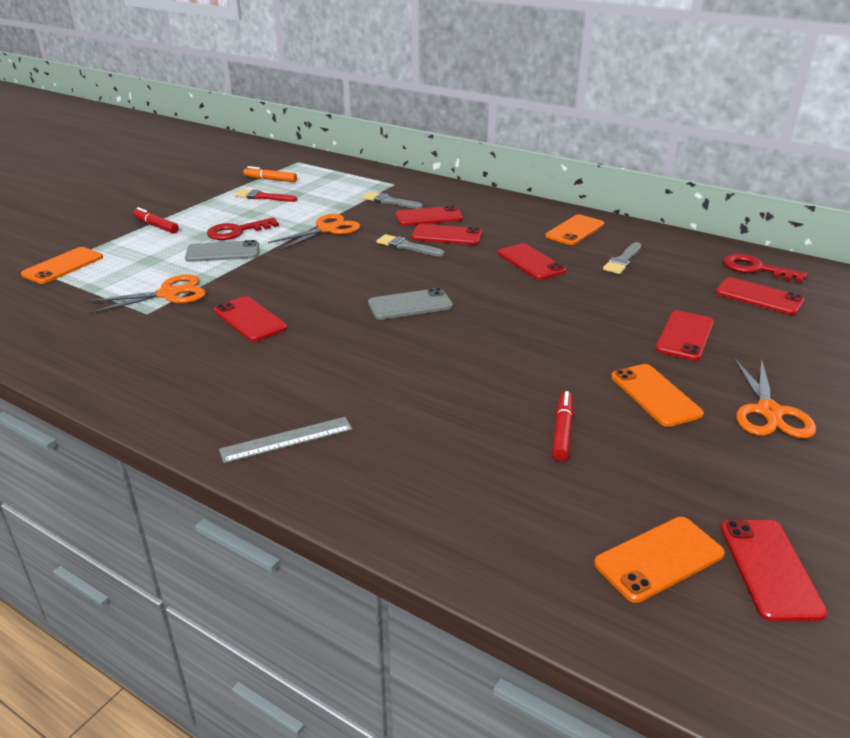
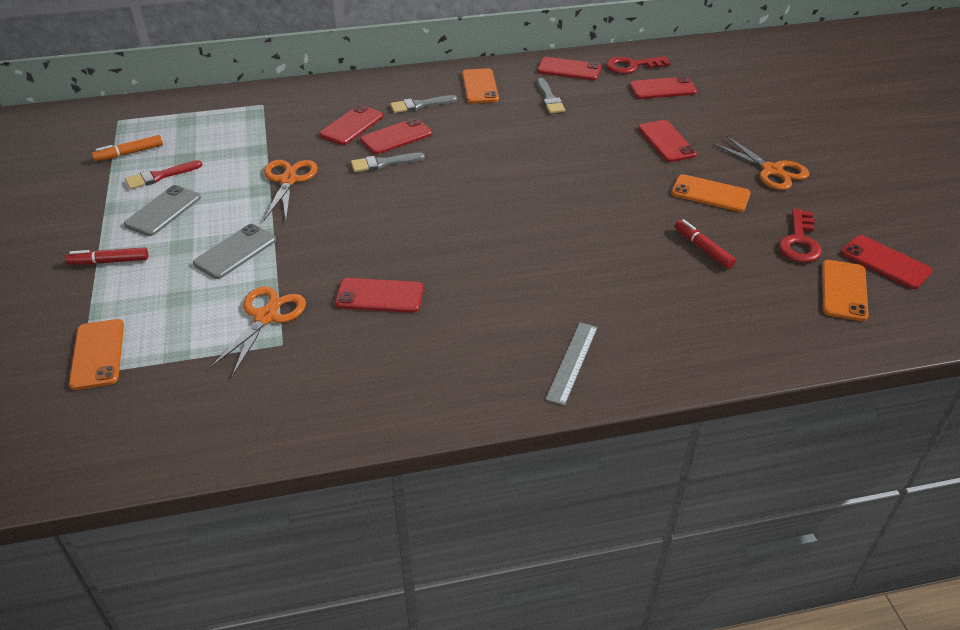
camera: 45 degrees left, 10 degrees up
(237, 231) = (207, 224): red key -> red key (799, 242)
(389, 201) = (291, 125): grey brush -> grey brush (420, 105)
(410, 305) = (474, 213): grey phone -> grey phone (163, 211)
(530, 262) = (494, 131): red phone -> red phone (569, 69)

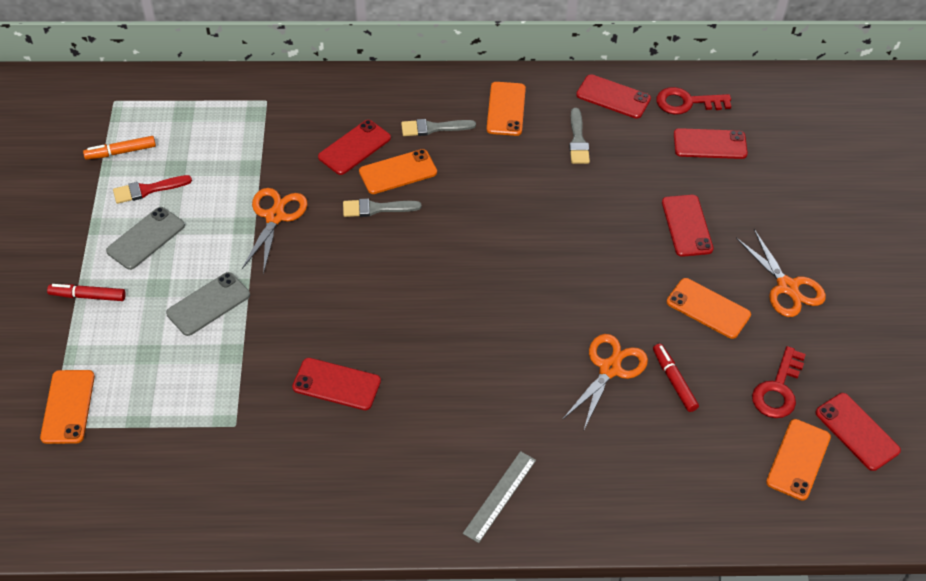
camera: 10 degrees right, 10 degrees up
(266, 317) = (225, 391): orange scissors -> orange scissors (609, 369)
(396, 137) = (398, 172): red phone -> orange phone

